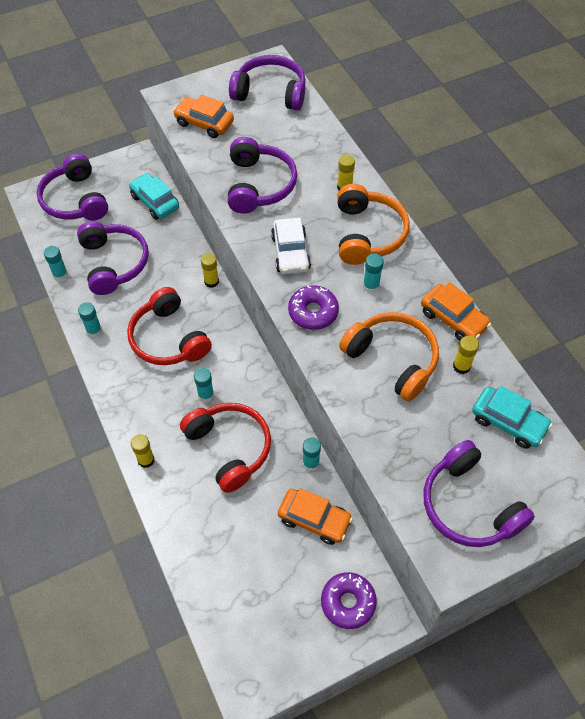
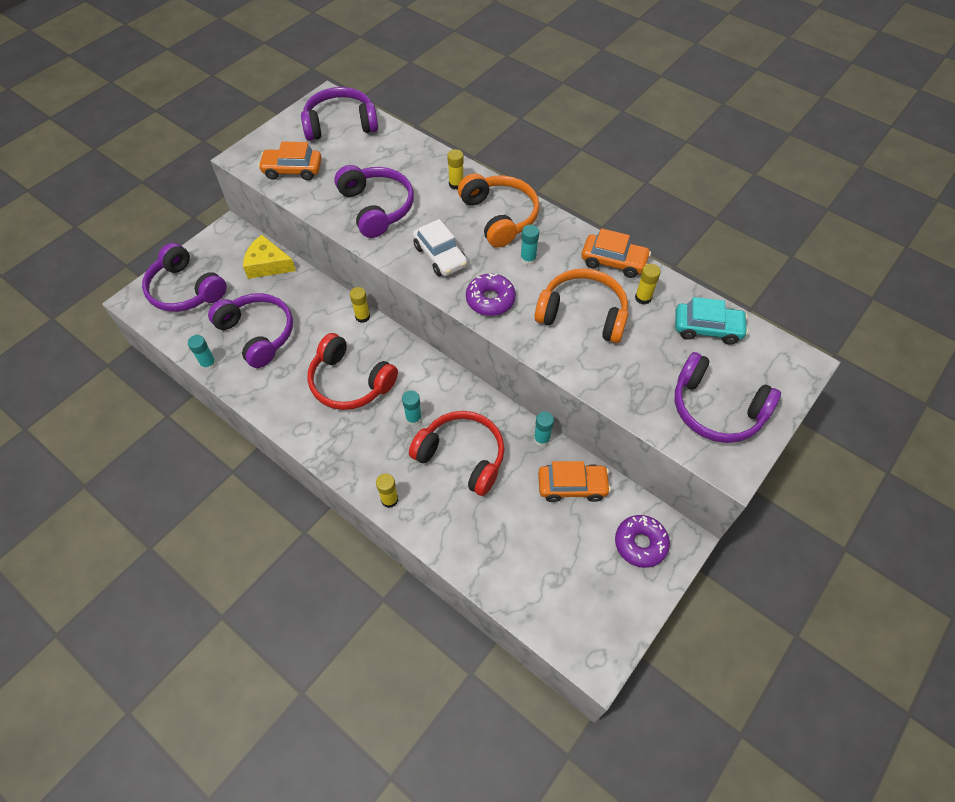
camera: 25 degrees left, 0 degrees up
(94, 330) = (272, 402): turquoise glue stick -> none
(155, 202) = (268, 265): turquoise car -> yellow cheese

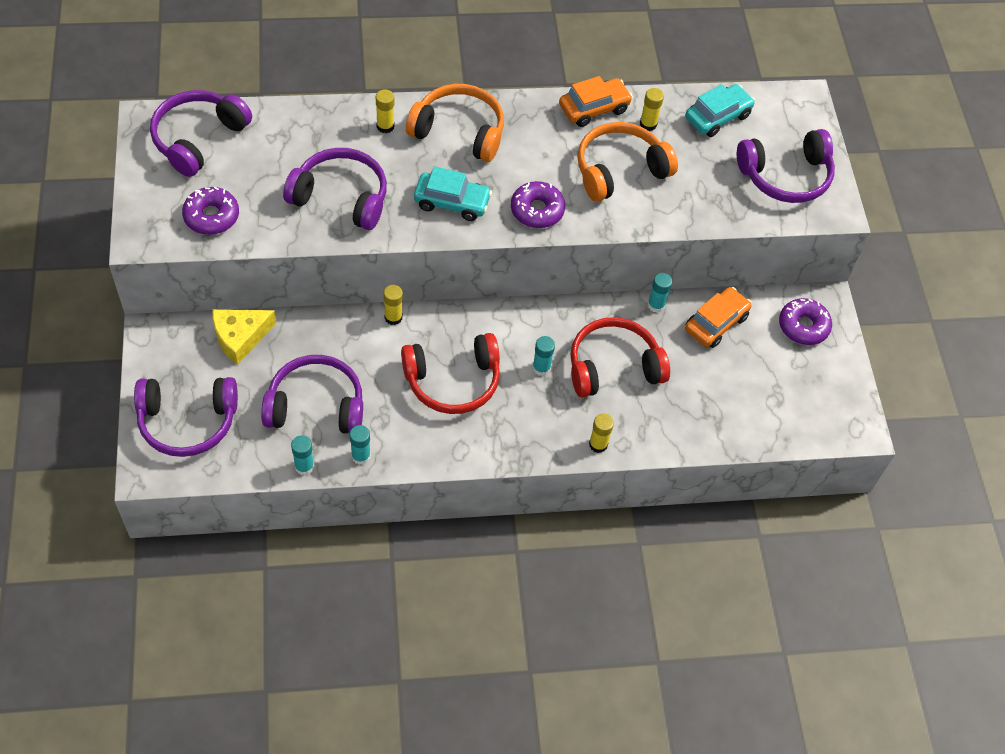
camera: 50 degrees left, 0 degrees up
(292, 170) = (211, 216): orange car -> purple donut
(440, 256) = (452, 202): white car -> turquoise car
(528, 259) = (526, 153): turquoise glue stick -> turquoise glue stick (361, 456)

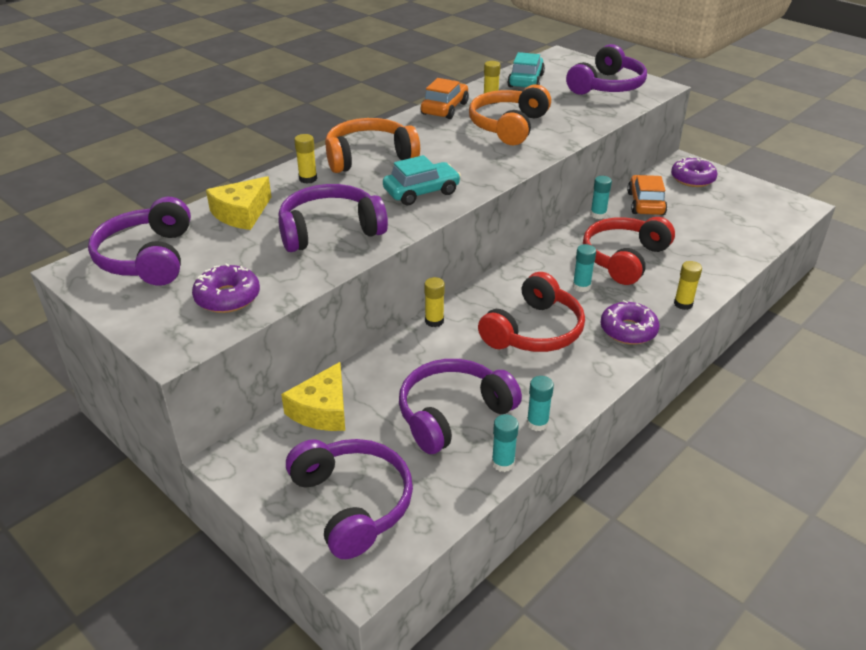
camera: 35 degrees left, 20 degrees down
(187, 421) = (352, 503): purple headphones -> purple headphones turned 75 degrees counterclockwise
(300, 134) = (241, 213): none -> yellow cheese
(537, 210) = (488, 167): purple donut -> purple donut (628, 330)

